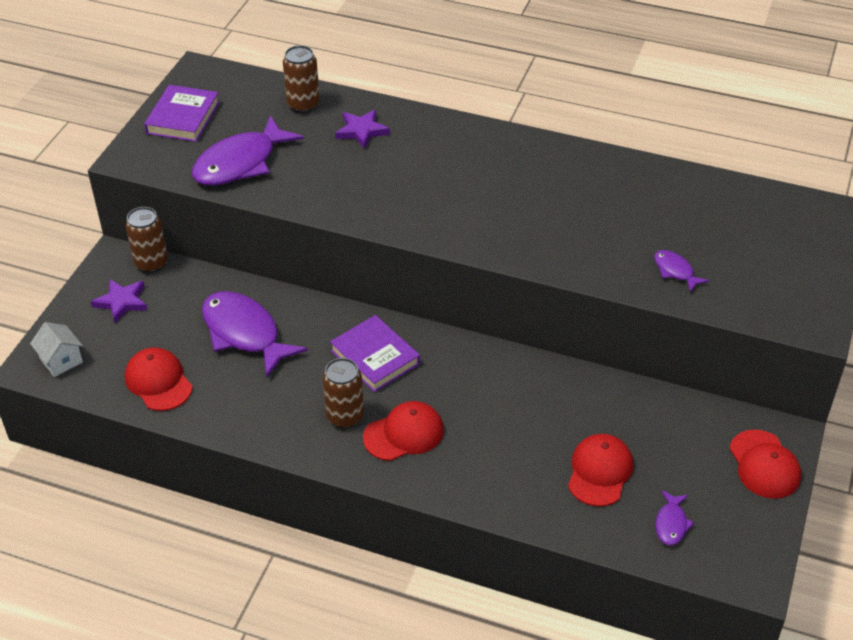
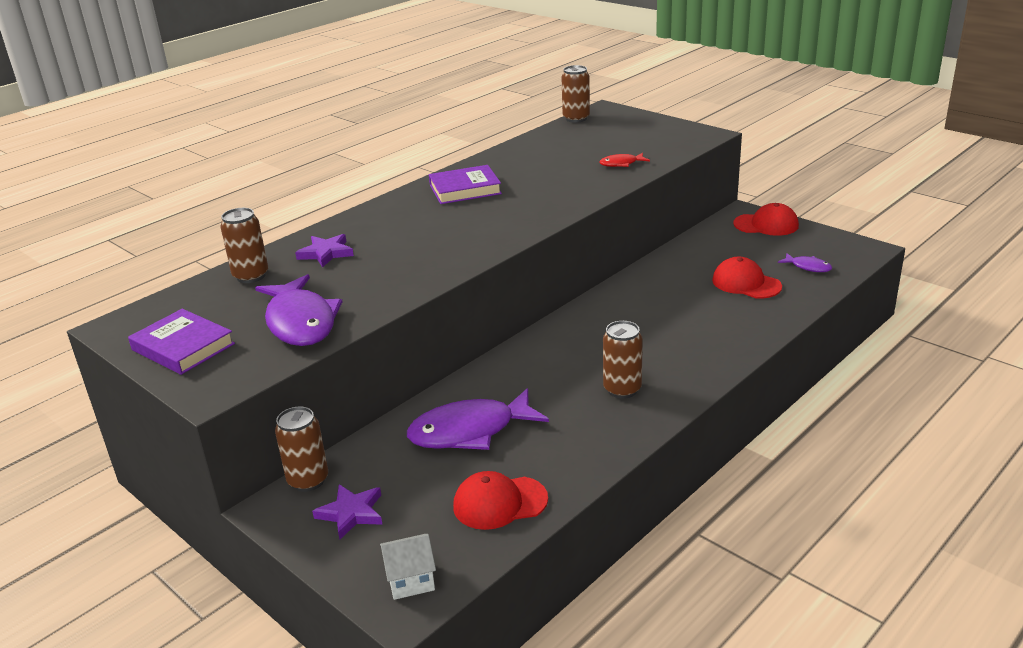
camera: 65 degrees left, 15 degrees down
(375, 357) = (557, 360): purple book -> purple book (465, 189)
(404, 434) = (660, 362): red cap -> none
(675, 271) = (621, 164): purple fish -> red fish
(792, 197) = (576, 118): none -> brown can

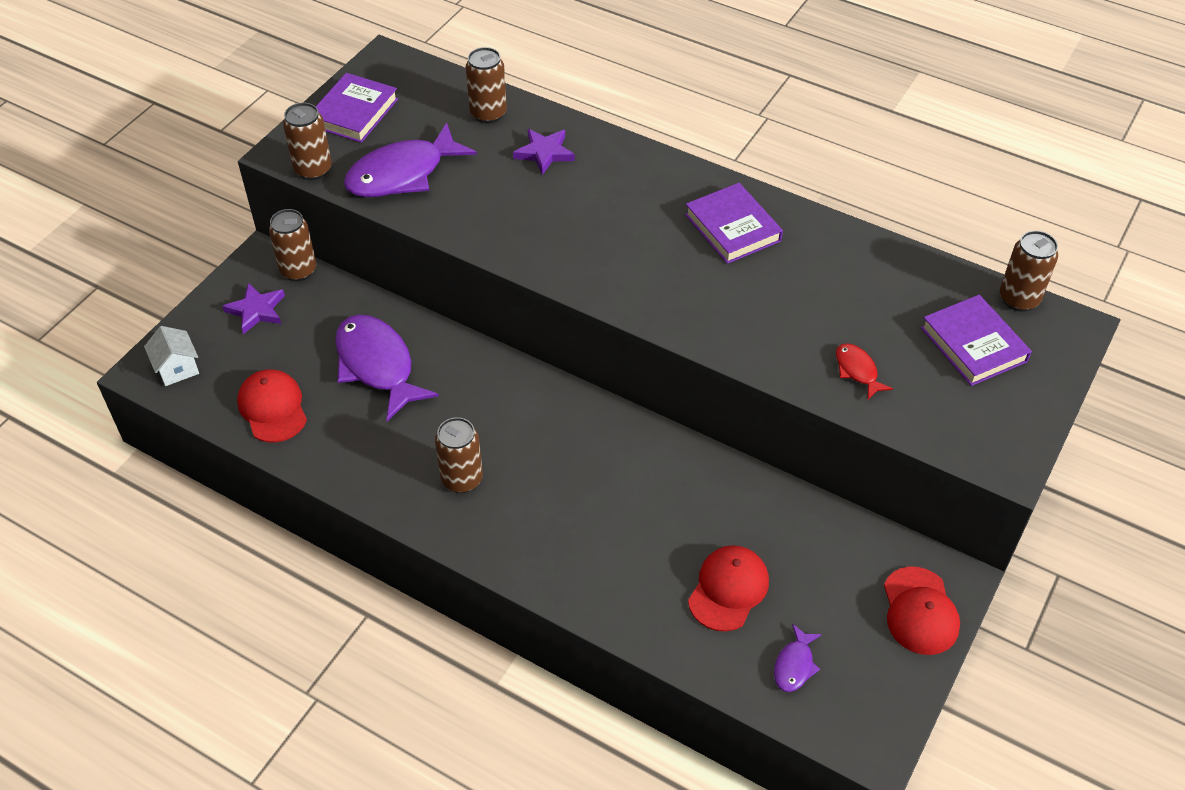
camera: 75 degrees right, 20 degrees up
(254, 373) = (313, 170): none -> brown can
(609, 132) = (973, 344): none -> purple book

